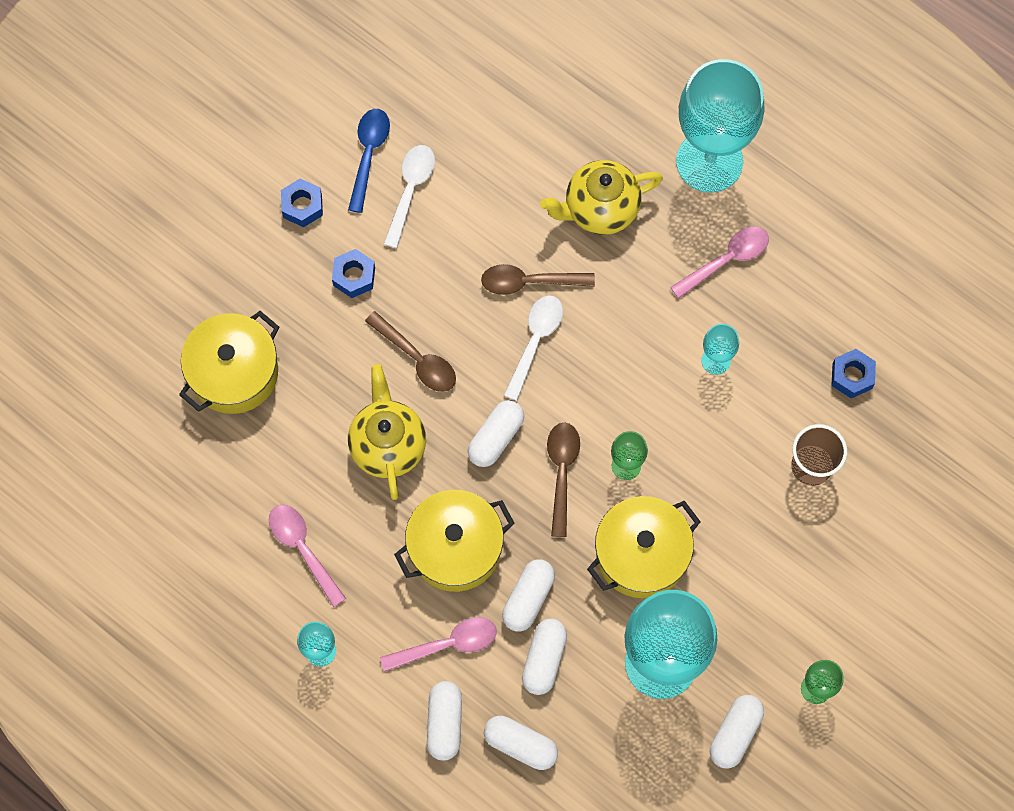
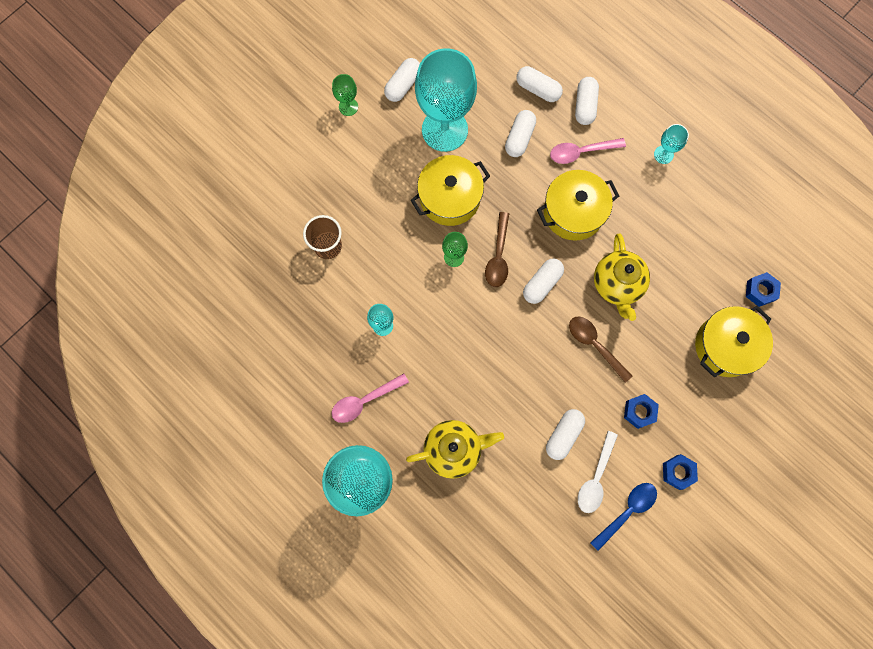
camera: 175 degrees left, 5 degrees up
(302, 549) = (675, 220): pink spoon -> none
(368, 154) = (627, 511): blue spoon -> blue spoon turned 150 degrees counterclockwise
(528, 598) = (527, 176): white capsule -> white capsule (563, 435)
(529, 282) = (511, 396): brown spoon -> none
(535, 341) = (509, 351): white spoon -> none
(852, 376) = (289, 306): blue nut -> blue nut (760, 291)

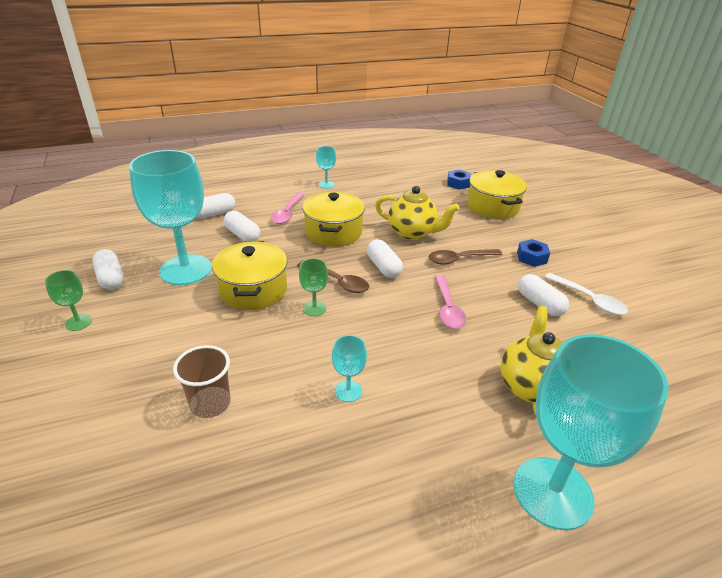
camera: 65 degrees left, 40 degrees down
(364, 401) = (435, 448): pink spoon -> pink spoon (448, 308)
(585, 106) = (253, 200): white capsule -> none
(627, 511) = (626, 293): blue spoon -> none
(678, 472) = (593, 257): blue nut -> none

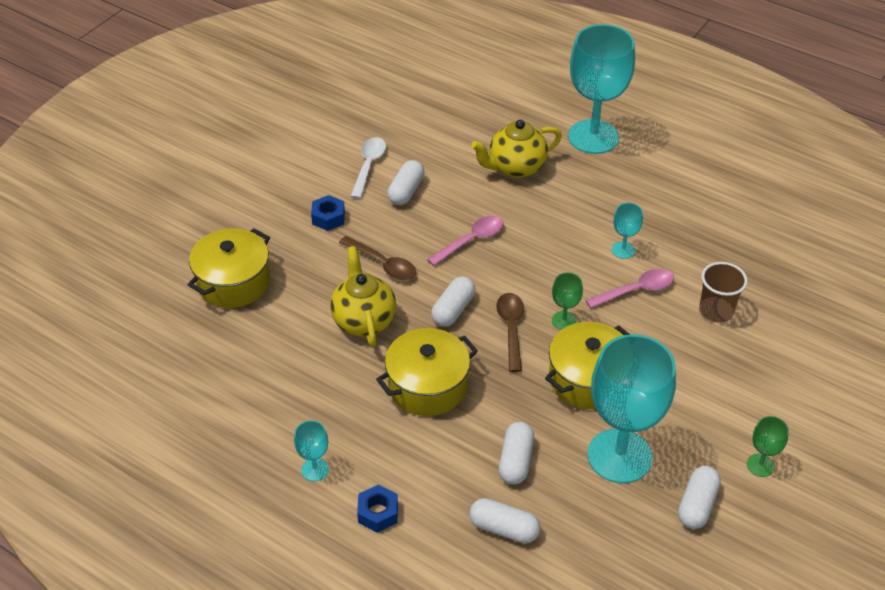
camera: 125 degrees left, 10 degrees up
(287, 213) = (428, 456): pink spoon -> pink spoon (636, 290)
(458, 184) = (189, 337): blue nut -> blue nut (378, 513)

